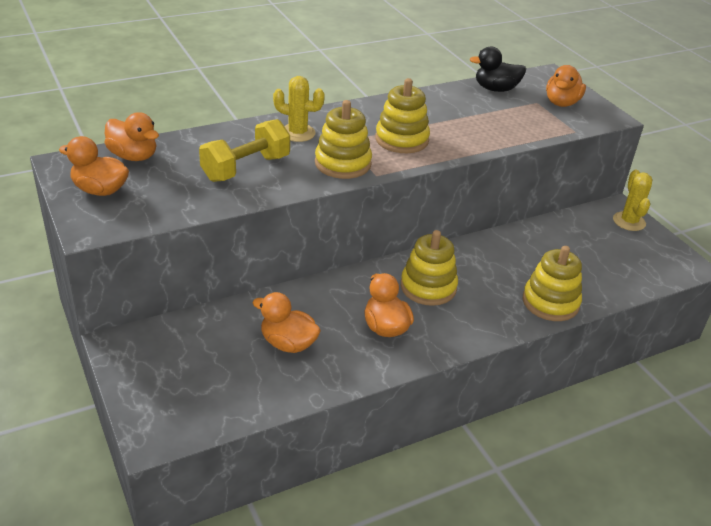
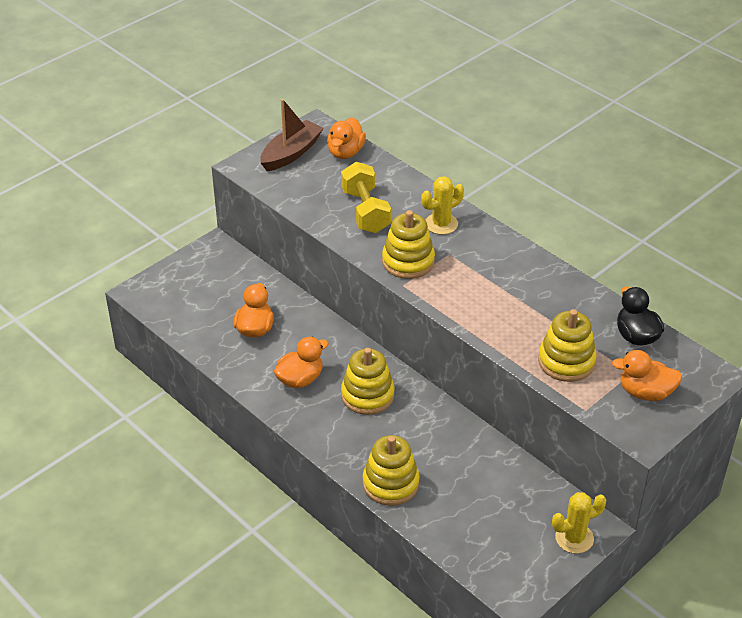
camera: 75 degrees right, 5 degrees up
(100, 190) = (291, 153): orange duck -> brown boat
(246, 168) = (365, 211): yellow dumbbell -> yellow dumbbell turned 45 degrees clockwise
(297, 133) = (441, 224): yellow cactus -> yellow cactus turned 60 degrees clockwise
(401, 140) = (475, 288): yellow stacking toy -> yellow stacking toy (566, 361)

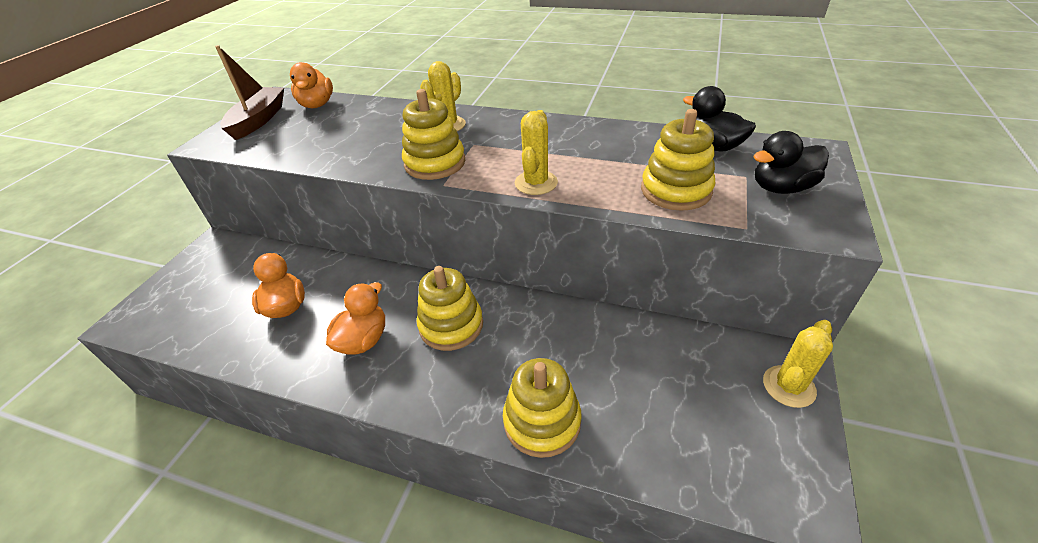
camera: 25 degrees left, 0 degrees up
(365, 211) = (362, 139): yellow dumbbell -> none
(470, 312) = (536, 183): none -> yellow cactus
(645, 392) = (781, 188): orange duck -> black duck

